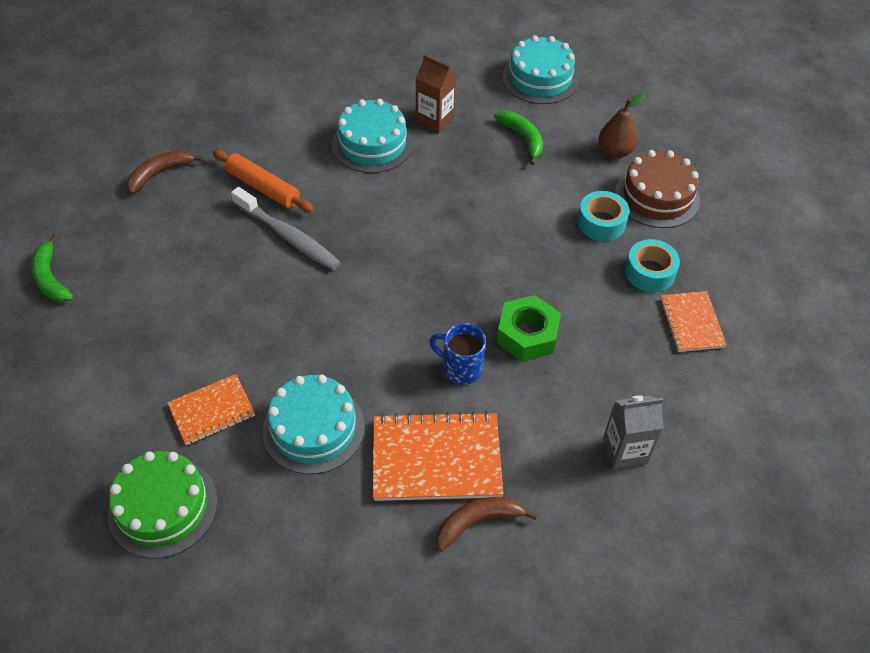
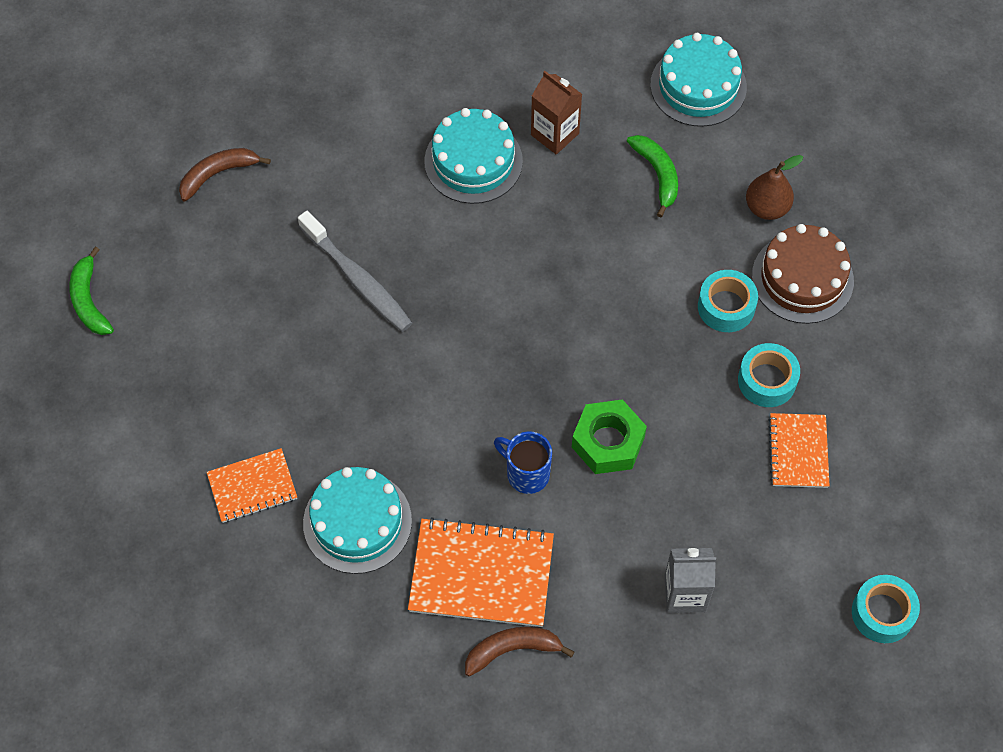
camera: 10 degrees right, 10 degrees up
(163, 507) = (194, 587): green cake -> none
(263, 187) = (336, 208): orange rolling pin -> none
(803, 443) = (882, 613): none -> turquoise tape

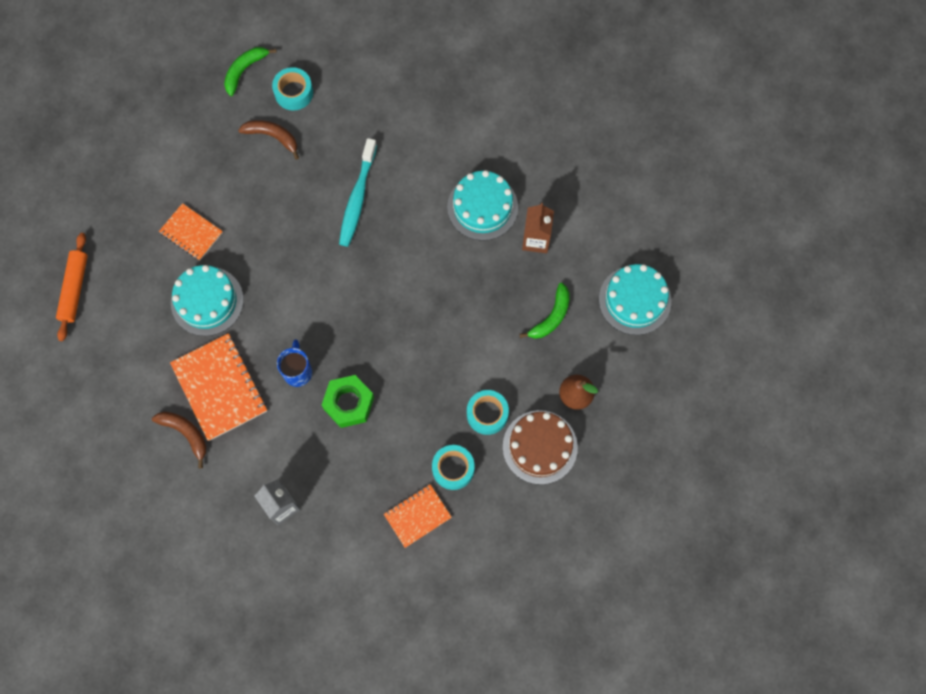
camera: 55 degrees right, 10 degrees up
(216, 671) = (74, 289): none -> orange rolling pin
(218, 174) = (371, 77): brown banana -> brown banana (272, 137)
(357, 279) = (357, 198): grey toothbrush -> turquoise toothbrush
(882, 613) = (344, 628): turquoise tape -> turquoise tape (294, 93)

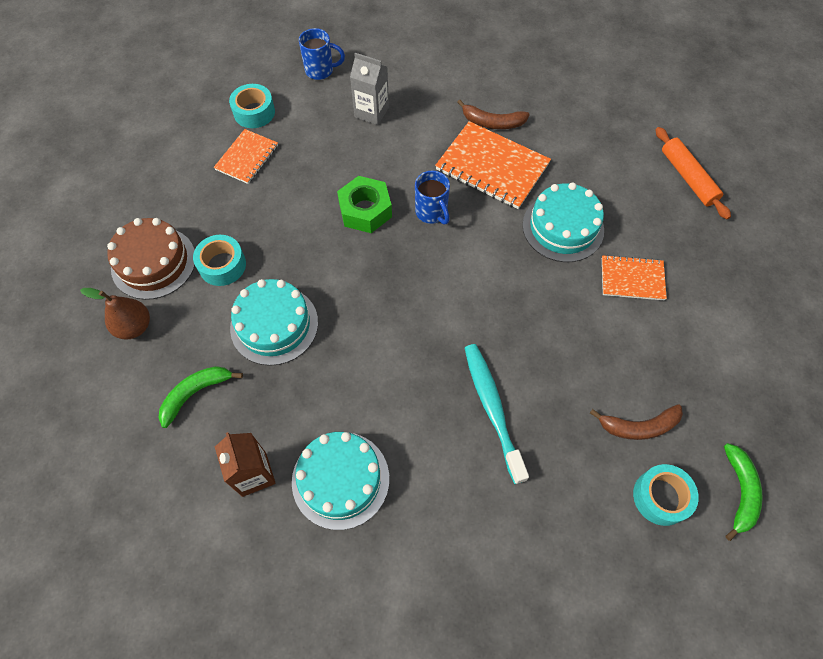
camera: 150 degrees right, 10 degrees down
(298, 587) = (320, 70): none -> blue mug
(453, 469) = (233, 206): turquoise tape -> turquoise tape (254, 112)
(551, 317) = (196, 393): green banana -> green banana turned 45 degrees clockwise
(634, 300) = (99, 465): turquoise cake -> turquoise cake (274, 325)

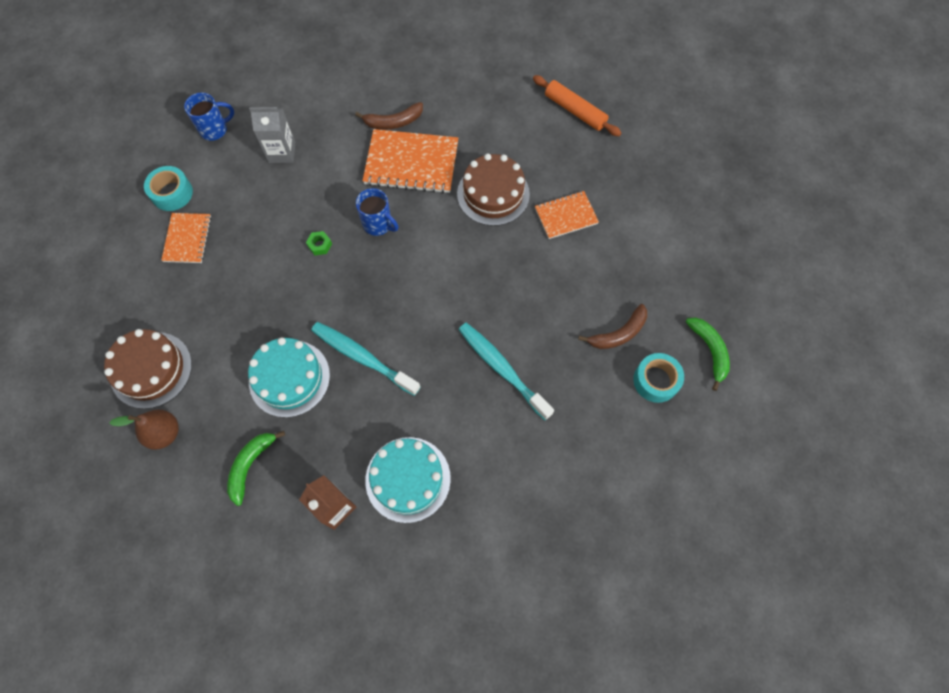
camera: 25 degrees left, 5 degrees up
(222, 265) = (216, 346): turquoise tape -> none
(354, 335) = (363, 357): none -> turquoise toothbrush
(365, 210) = (320, 245): green nut -> green nut, size x0.46
(563, 227) = (493, 194): turquoise cake -> brown cake

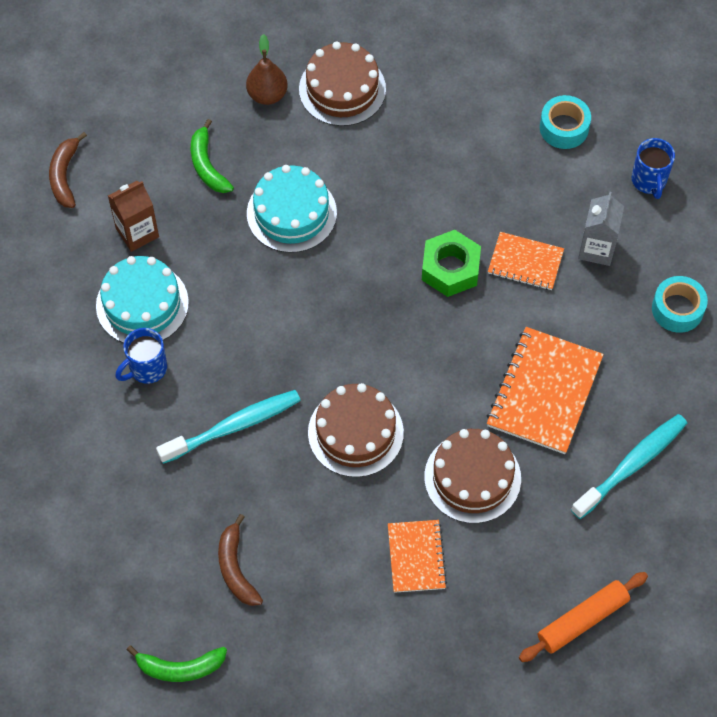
camera: 105 degrees right, 5 degrees down
(187, 239) = (496, 137): orange notebook -> orange notebook (525, 262)
(251, 465) = (207, 165): green banana -> green banana turned 150 degrees counterclockwise
(320, 245) = (450, 269): green nut -> green nut, size x2.16
(363, 357) = (293, 287): turquoise toothbrush -> turquoise toothbrush (632, 465)
(378, 224) = (462, 336): blue mug -> blue mug (147, 369)
(393, 122) = (615, 384): brown banana -> brown banana (65, 175)
(480, 278) = (355, 432): none -> brown cake
(656, 380) = (164, 591): turquoise tape -> turquoise tape (677, 309)

